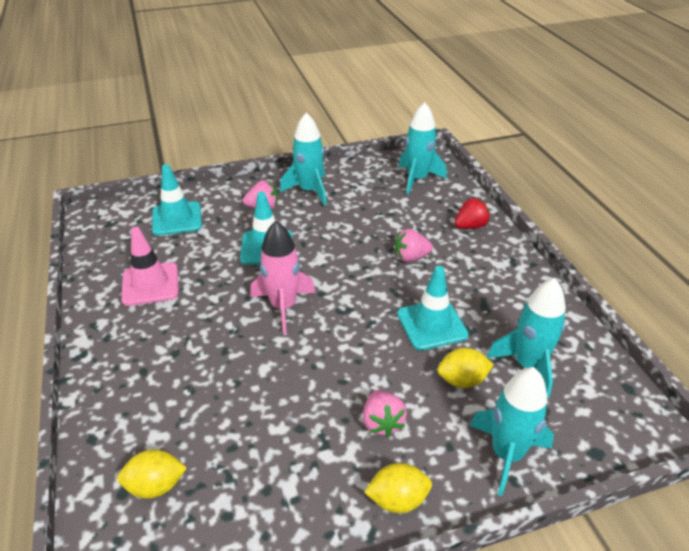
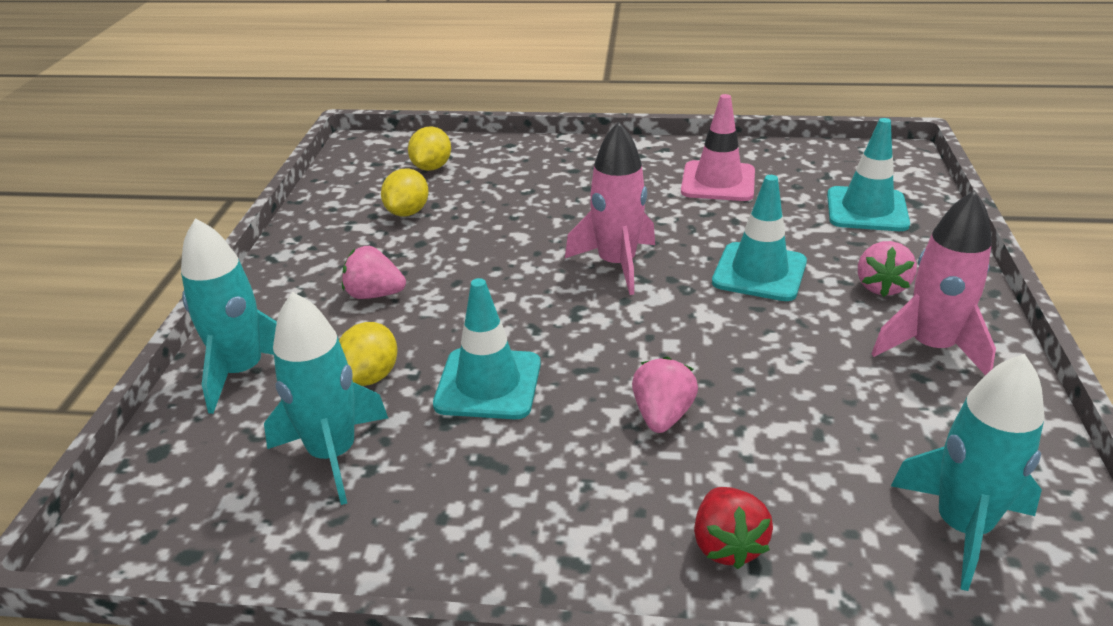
camera: 115 degrees right, 5 degrees down
(309, 191) = (931, 347): turquoise rocket -> pink rocket
(397, 499) = (283, 280): yellow lemon -> yellow lemon (408, 212)

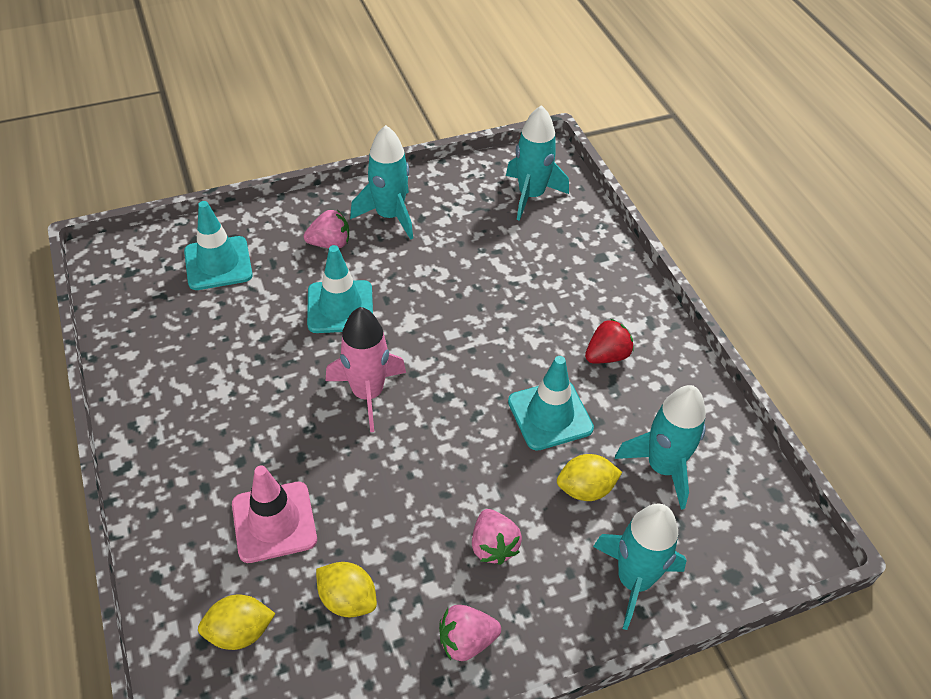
camera: 120 degrees left, 15 degrees up
(408, 212) = (347, 599): yellow lemon -> yellow lemon turned 45 degrees clockwise
(662, 415) = (523, 318): pink strawberry -> pink strawberry (466, 641)
(718, 182) = (197, 365): pink traffic cone -> pink traffic cone (274, 522)
(727, 545) = (598, 269): red strawberry -> red strawberry (606, 355)
(931, 347) = (389, 216): pink rocket -> turquoise rocket

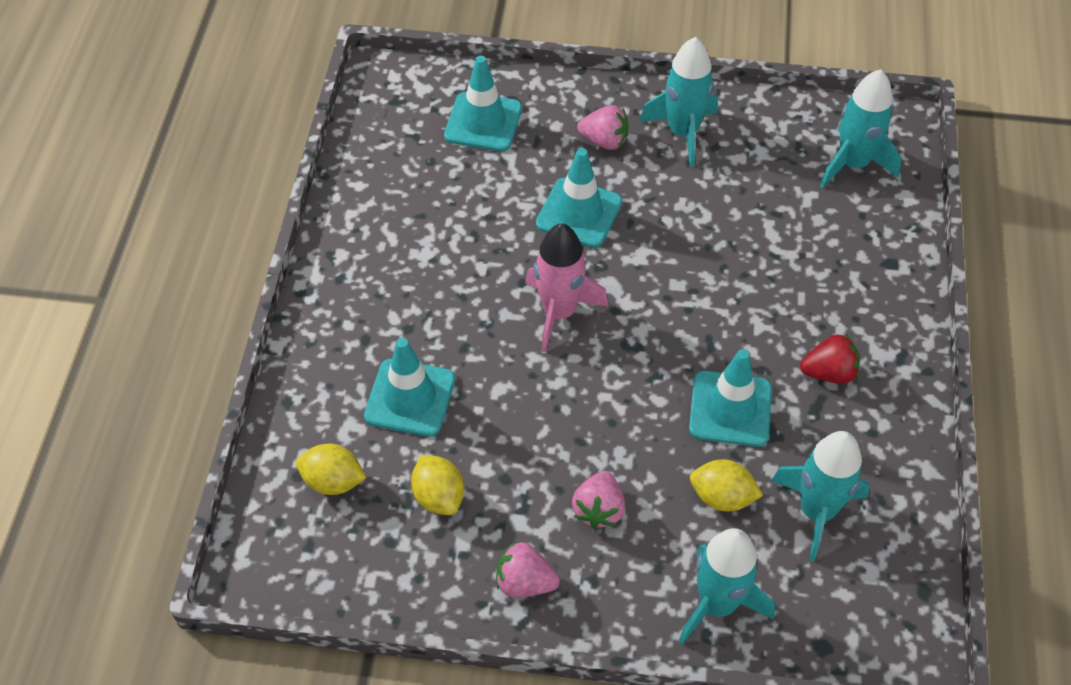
camera: 30 degrees right, 5 degrees up
(274, 522) = (410, 398): pink traffic cone -> turquoise traffic cone

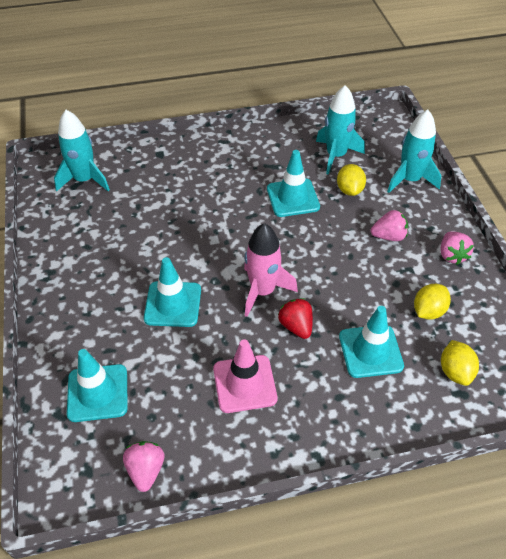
camera: 110 degrees left, 5 degrees down
(429, 253) = (244, 384): none -> pink traffic cone
(604, 141) = (98, 308): pink strawberry -> pink strawberry (146, 470)
(682, 132) = (77, 266): turquoise rocket -> none
(829, 373) = (248, 165): red strawberry -> red strawberry (296, 326)

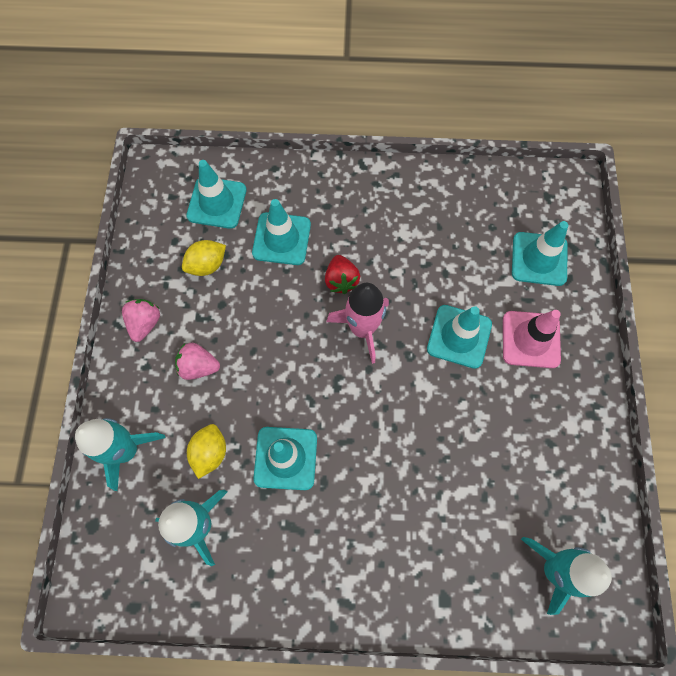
camera: 165 degrees left, 20 degrees up
(146, 470) = (501, 185): pink strawberry -> none
(244, 384) = (405, 236): pink traffic cone -> pink traffic cone (531, 339)
(455, 372) = (217, 203): yellow lemon -> turquoise traffic cone

